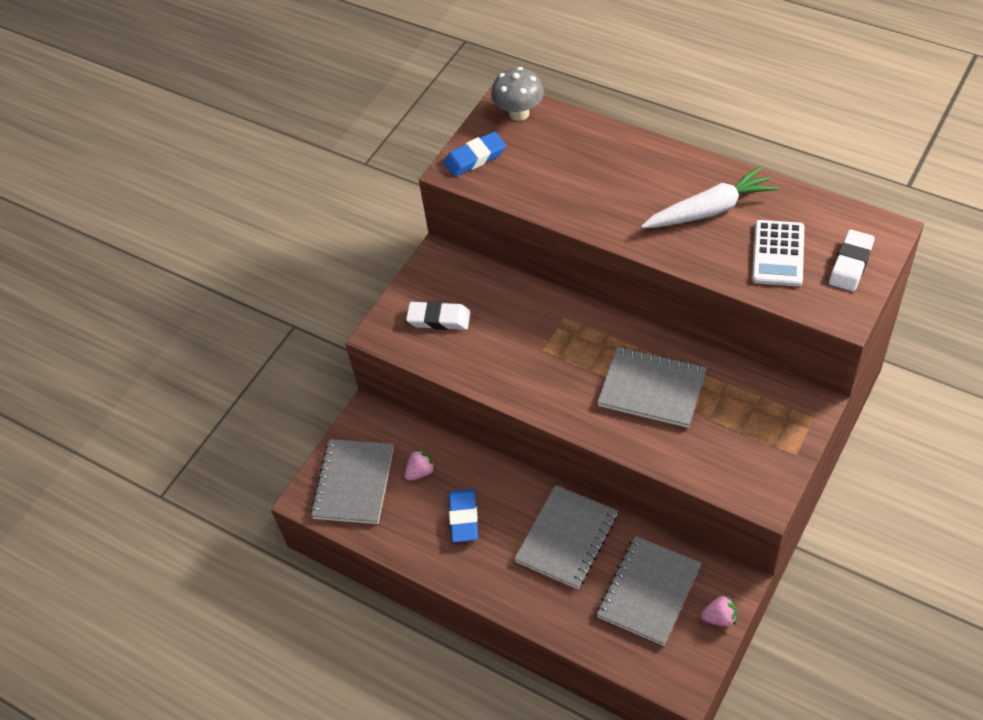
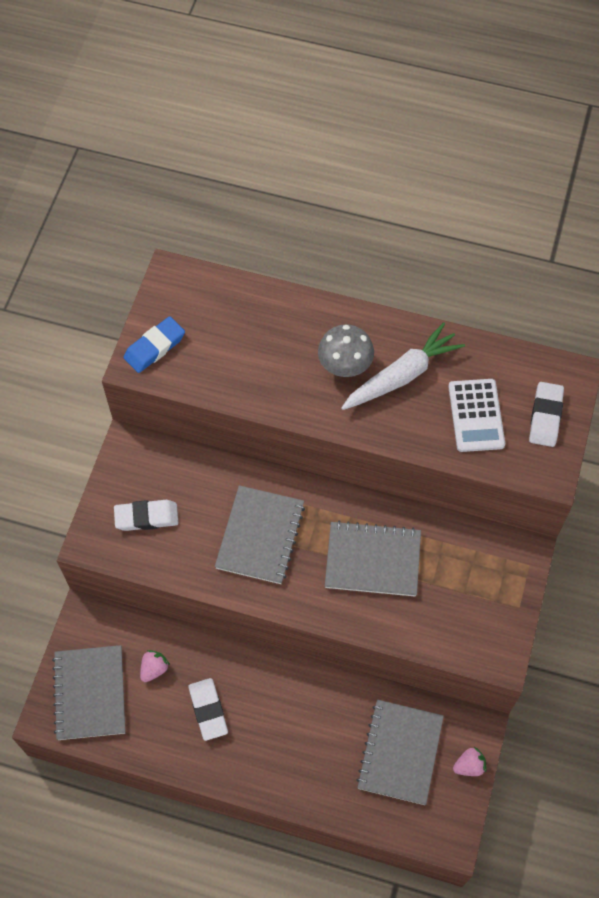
camera: 20 degrees left, 10 degrees up
(464, 518) = (208, 710): blue eraser -> white eraser
(519, 113) = (188, 287): grey mushroom -> grey mushroom (345, 366)
(566, 538) = (312, 712): grey notebook -> grey notebook (260, 536)

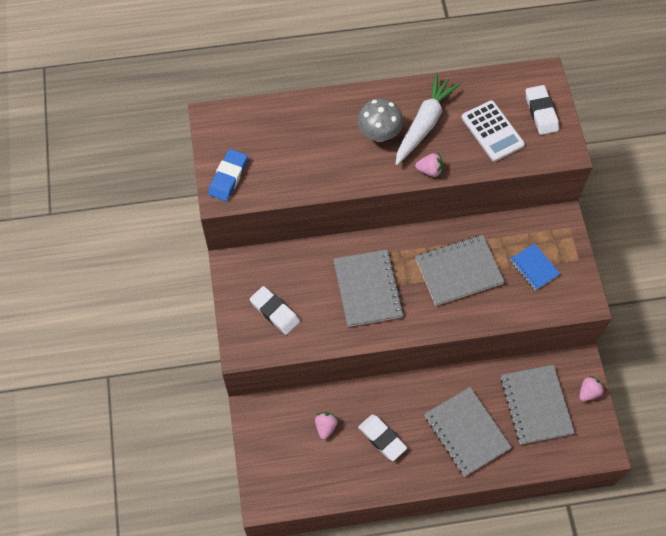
camera: 25 degrees left, 0 degrees up
(90, 693) = (286, 467): grey notebook -> grey notebook (466, 432)
(146, 517) = (274, 312): white eraser -> white eraser turned 75 degrees clockwise
(379, 431) = (430, 170): none -> pink strawberry
(462, 593) = (534, 267): none -> blue notebook

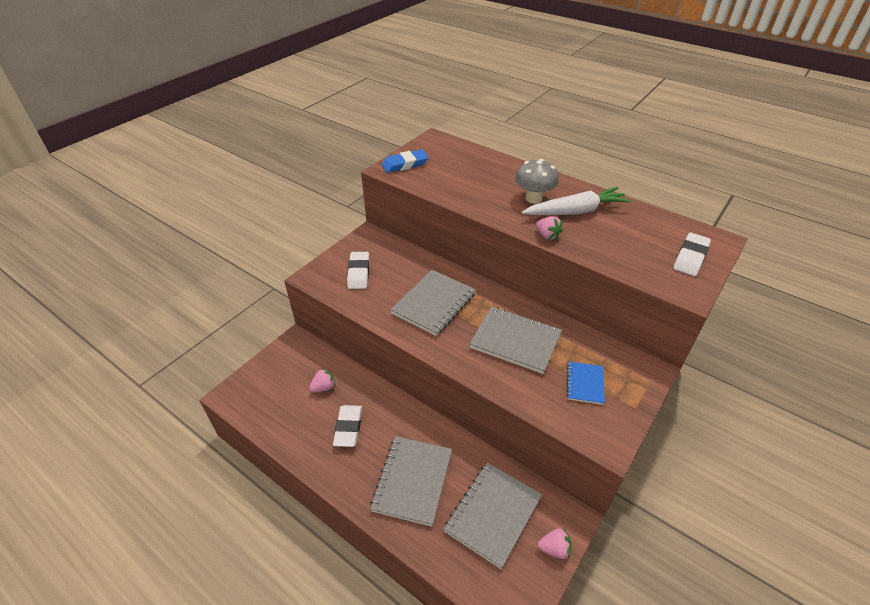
camera: 45 degrees right, 20 degrees down
(492, 131) = (629, 244): white calculator -> none

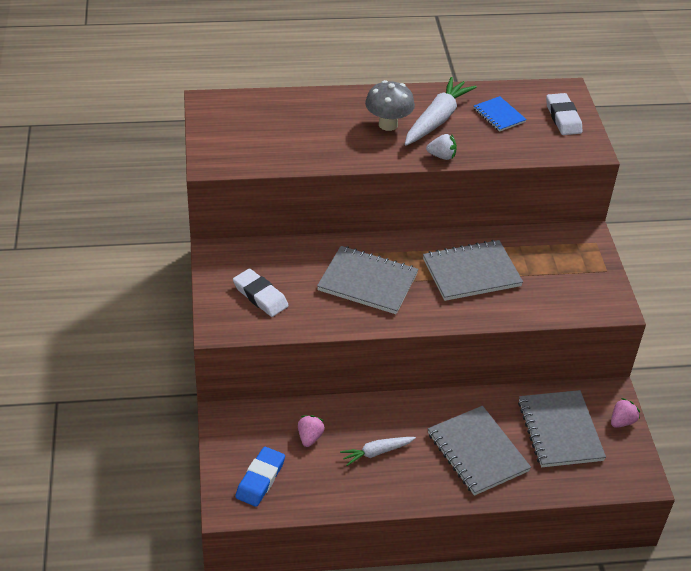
camera: 45 degrees left, 0 degrees up
(348, 428) = (376, 452): white eraser -> white carrot
(405, 164) = (221, 149): blue eraser -> blue eraser (260, 479)
(434, 303) = (367, 282): grey notebook -> grey notebook turned 60 degrees counterclockwise
(547, 236) = (442, 156): pink strawberry -> white strawberry
(585, 384) = (557, 274): blue notebook -> blue notebook (499, 115)

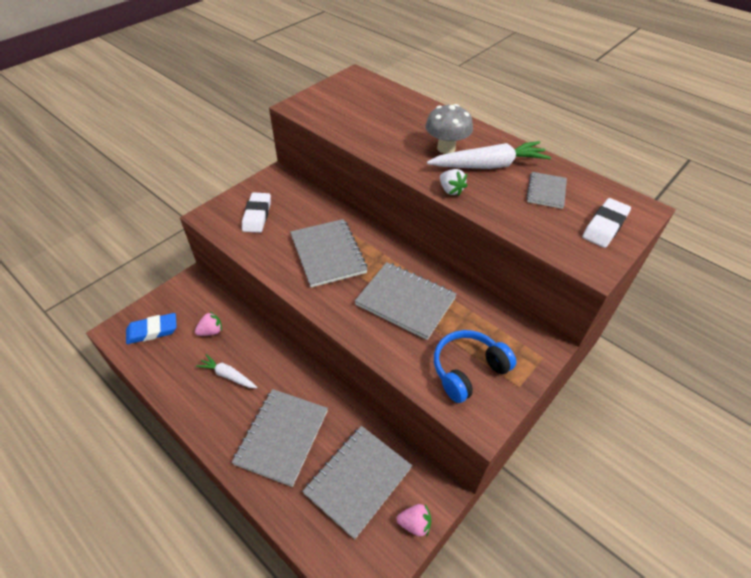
camera: 50 degrees right, 5 degrees up
(499, 115) = (546, 191): blue notebook -> grey notebook
(568, 284) = (468, 370): none -> blue headphones

